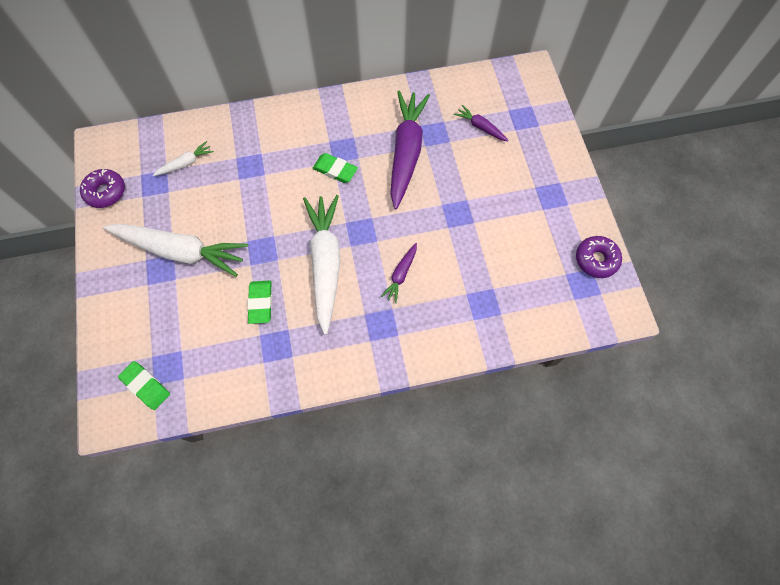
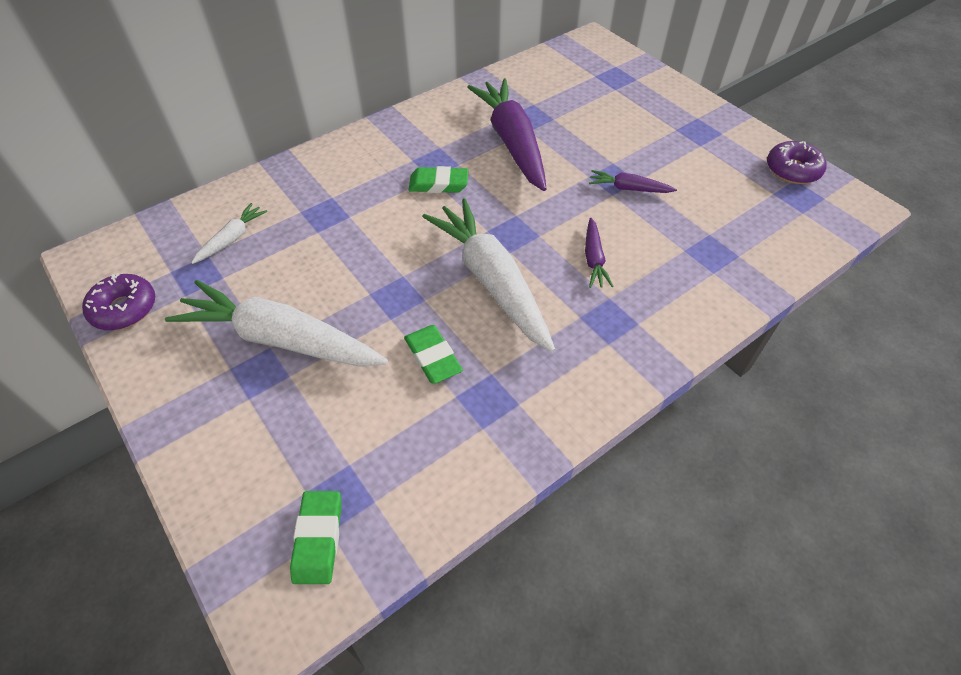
camera: 25 degrees left, 15 degrees down
(146, 386) = (318, 538): green eraser -> green eraser turned 75 degrees clockwise
(181, 251) = (280, 339): white carrot -> white carrot turned 150 degrees counterclockwise
(480, 127) = (577, 97): purple carrot -> purple carrot (628, 188)

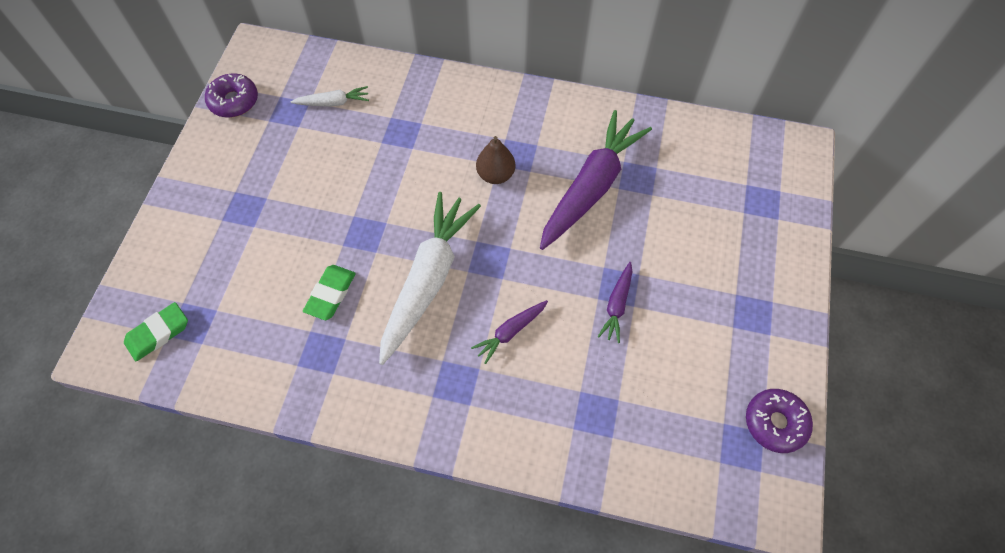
camera: 50 degrees right, 10 degrees up
(280, 339) = (276, 198): white carrot -> none
(438, 184) = (495, 175): green eraser -> brown pear
(628, 188) = (617, 305): purple carrot -> purple carrot turned 135 degrees counterclockwise

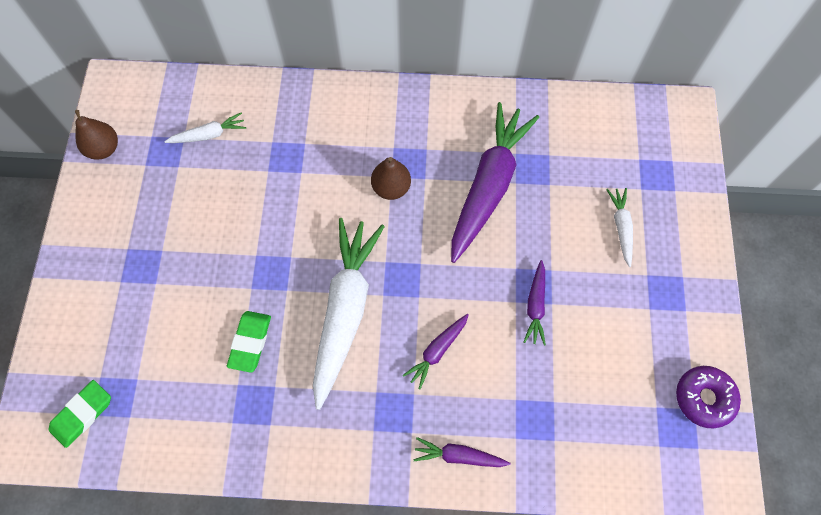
camera: 10 degrees left, 5 degrees up
(234, 101) = (104, 149): purple donut -> brown pear
(512, 435) = (458, 455): none -> purple carrot
(717, 245) = (621, 227): none -> white carrot

